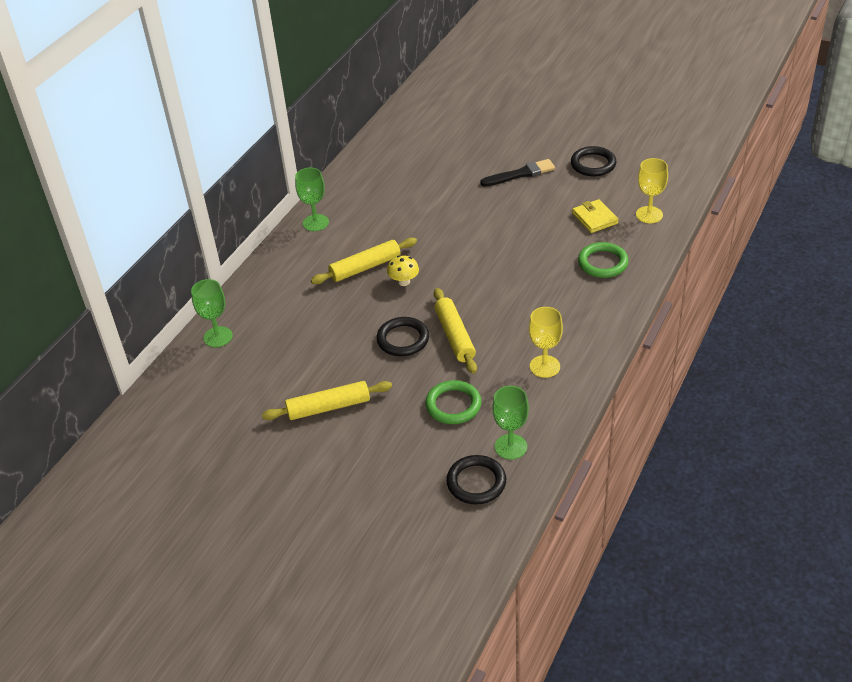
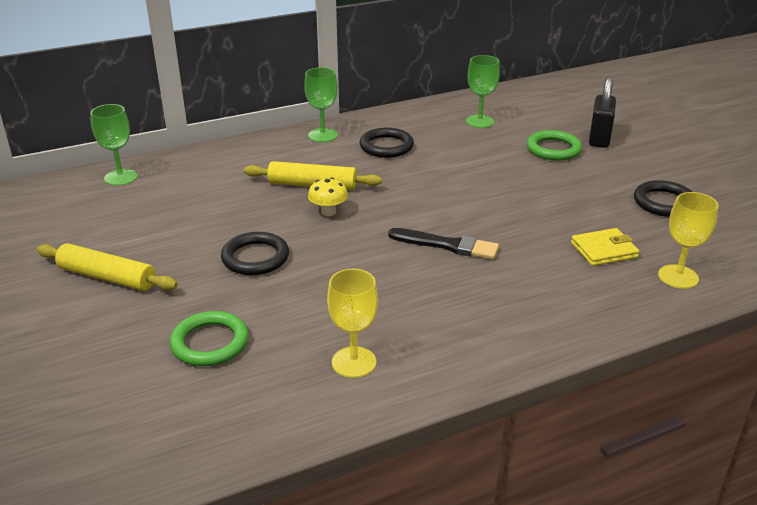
camera: 35 degrees right, 10 degrees down
(455, 336) = (306, 281): yellow rolling pin -> none
(476, 482) = (113, 436): black ring -> black ring (386, 146)
(504, 129) = (599, 138): none -> black padlock
(511, 447) = (200, 423): green goblet -> green goblet (480, 121)
(520, 174) = (569, 178): black brush -> black brush (447, 245)
(594, 218) = (604, 250): yellow wallet -> yellow wallet turned 60 degrees clockwise
(602, 263) = (559, 296): green ring -> green ring (553, 149)

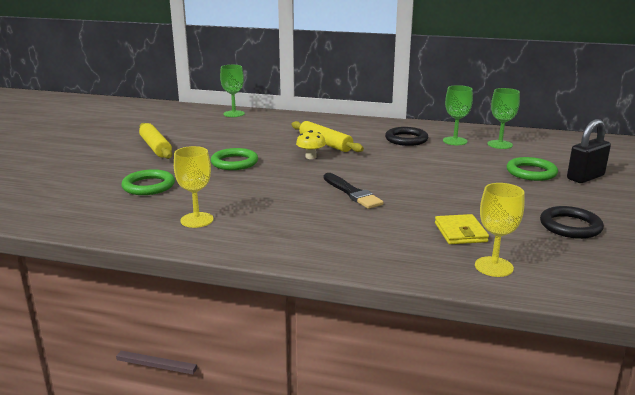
camera: 40 degrees right, 10 degrees down
(255, 257) = (234, 162): black ring -> green ring
(323, 135) = (375, 125): green goblet -> green goblet (455, 141)
(604, 250) = (460, 232): yellow wallet -> yellow wallet turned 60 degrees clockwise

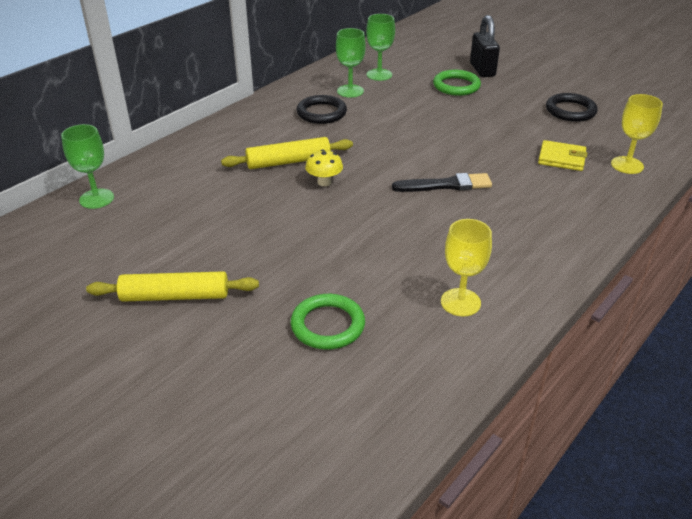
camera: 65 degrees left, 15 degrees up
(234, 162) = (298, 239): green ring -> none

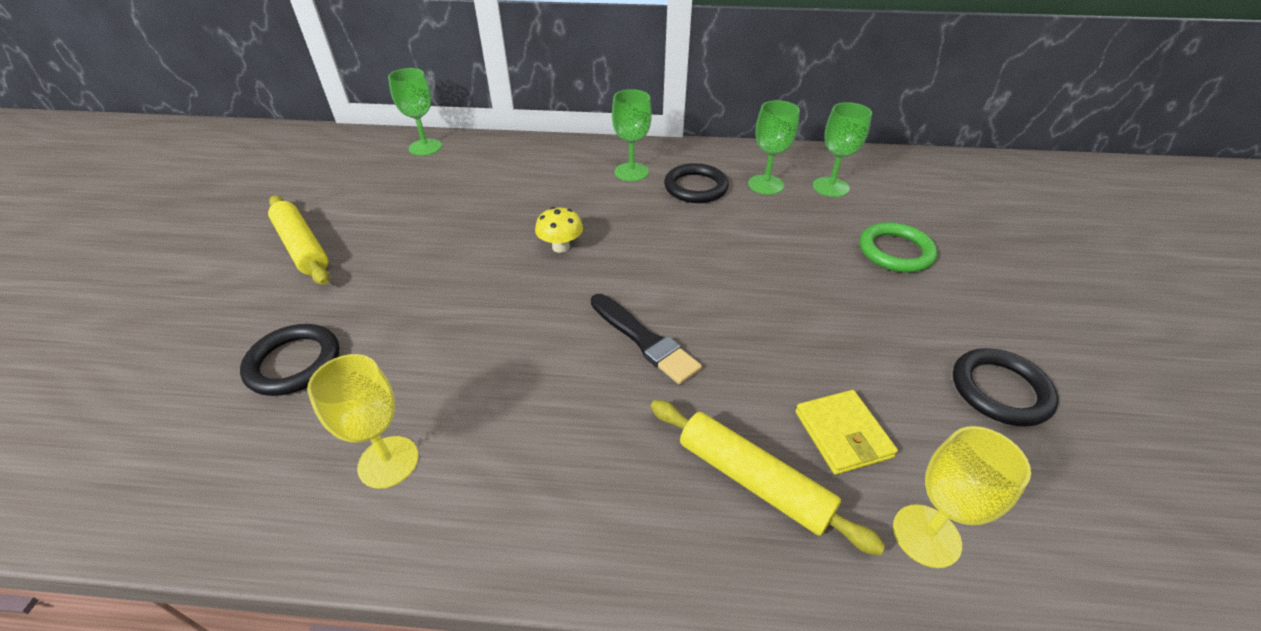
camera: 55 degrees right, 5 degrees up
(271, 127) = (631, 172): none -> green goblet
(288, 162) = (577, 209): yellow rolling pin -> yellow rolling pin (753, 480)
(328, 325) = (294, 363): green ring -> black ring
(482, 70) = (973, 255): black padlock -> none

